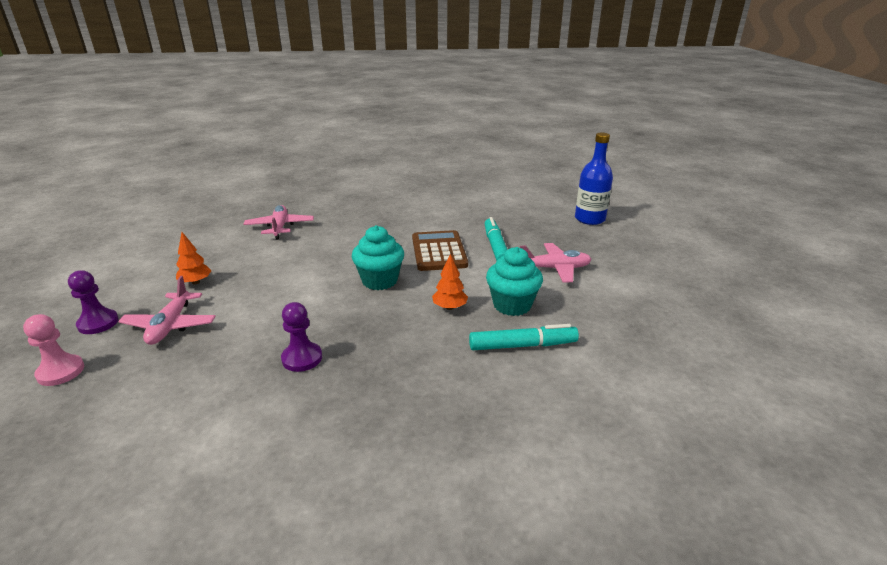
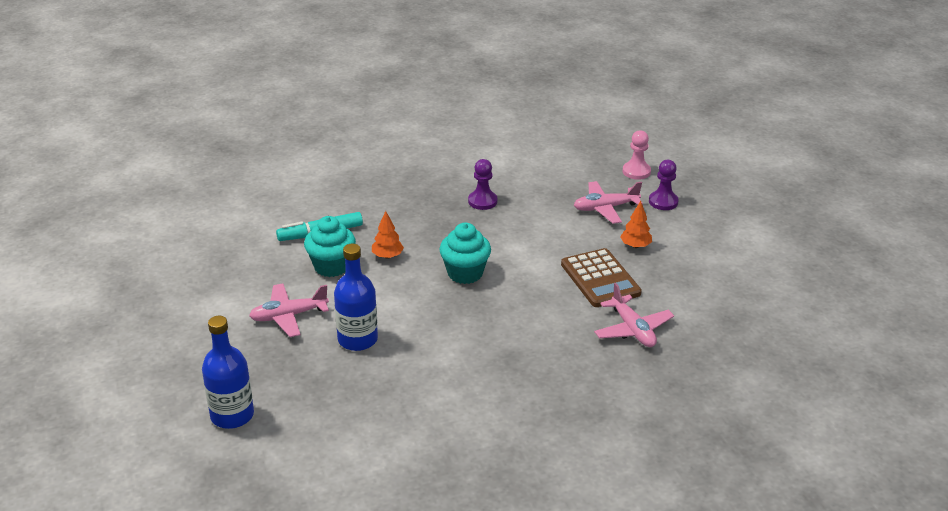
camera: 165 degrees right, 5 degrees up
(170, 325) = (605, 208): pink plane -> pink plane turned 90 degrees counterclockwise
(439, 252) = (421, 320): brown calculator -> brown calculator (600, 279)
(495, 246) = (357, 339): turquoise marker -> blue bottle

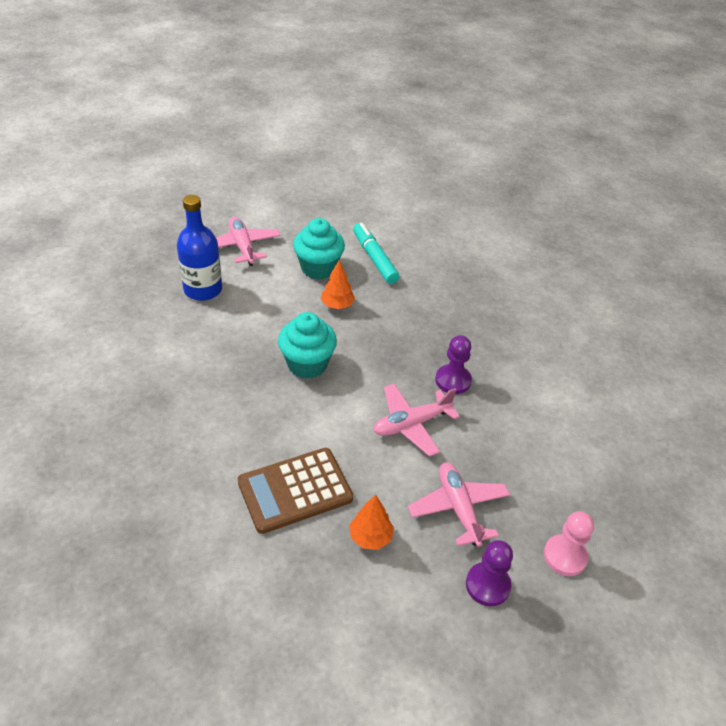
camera: 85 degrees right, 10 degrees up
(232, 415) = (116, 226): blue bottle -> none
(632, 329) = (189, 517): pink plane -> pink plane (411, 424)

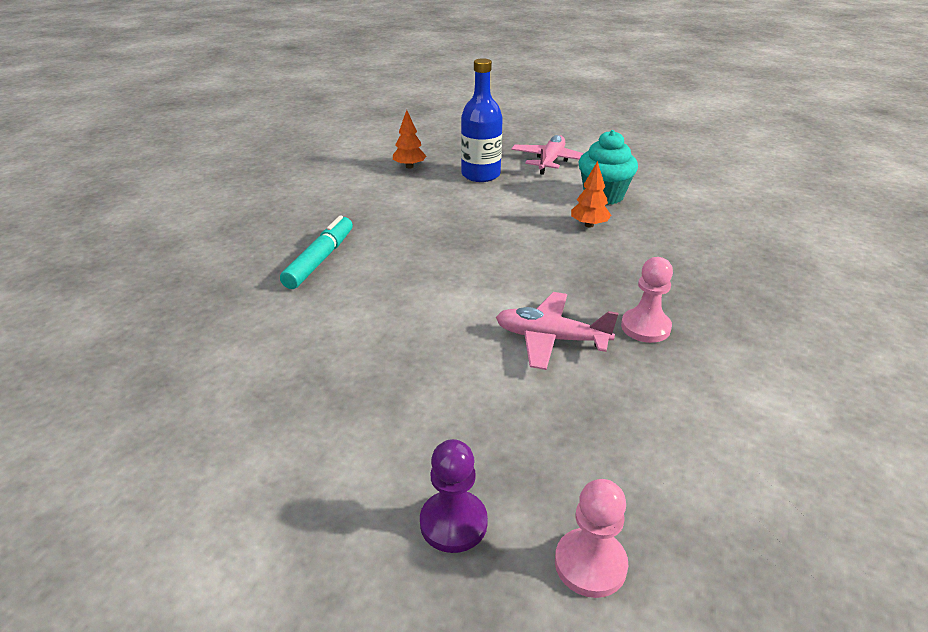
camera: 45 degrees right, 10 degrees down
(295, 490) = (372, 329): brown calculator -> none
(307, 364) = (504, 251): turquoise cupcake -> none
(370, 537) = (389, 401): orange tree -> orange tree (409, 166)
(374, 258) = (672, 208): turquoise marker -> turquoise marker (320, 260)
(453, 380) = (645, 327): purple pawn -> pink pawn
(458, 508) = (512, 433): pink plane -> none

